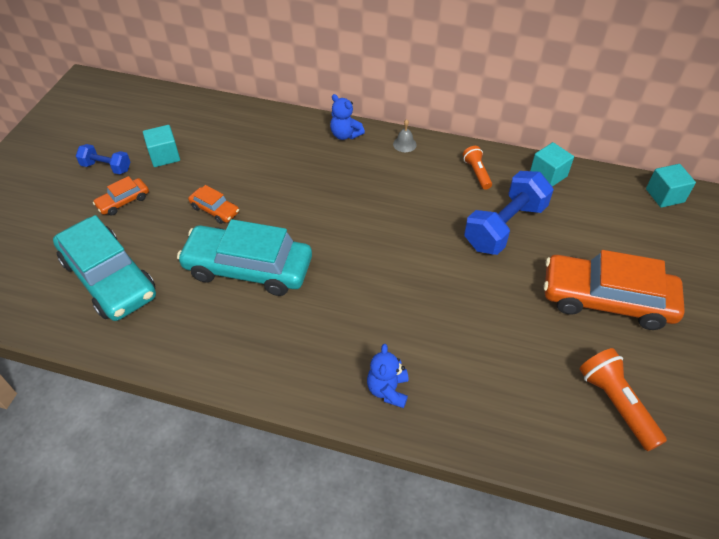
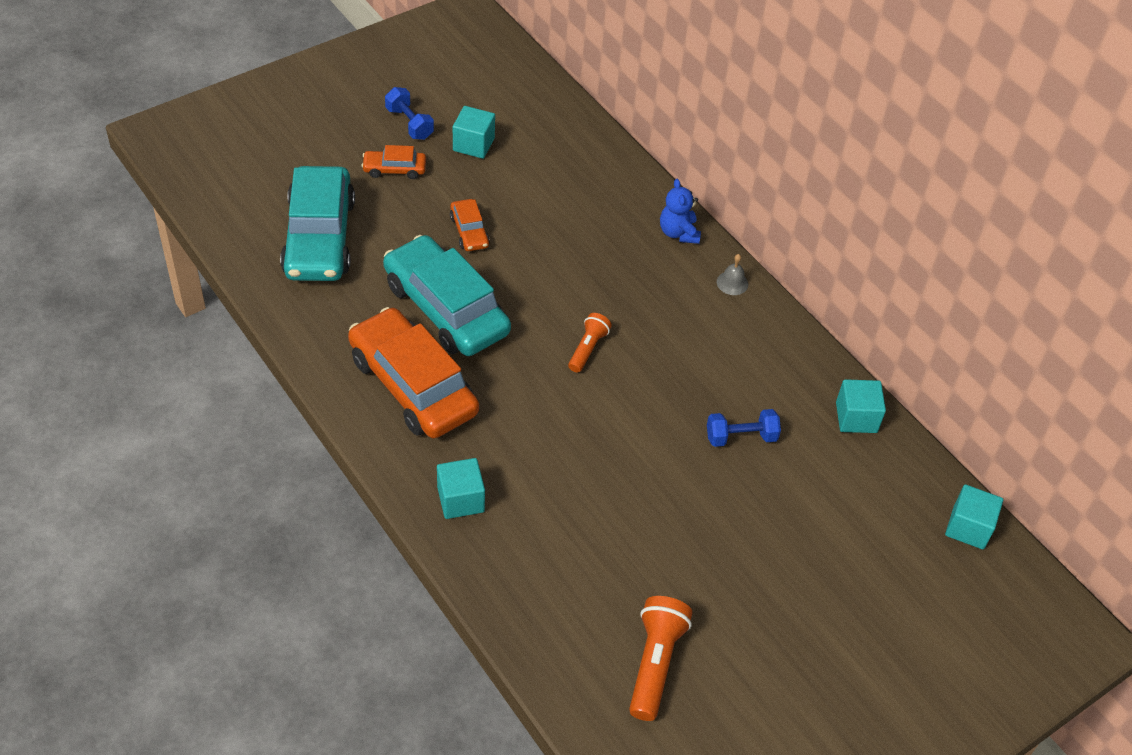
camera: 35 degrees right, 0 degrees up
(388, 390) = (460, 499): blue teddy bear -> turquoise cube
(477, 173) = (777, 364): orange flashlight -> orange flashlight (587, 349)
(505, 227) = (741, 437): blue dumbbell -> blue dumbbell, size x0.54
(606, 299) = (762, 576): orange car -> orange car (413, 385)

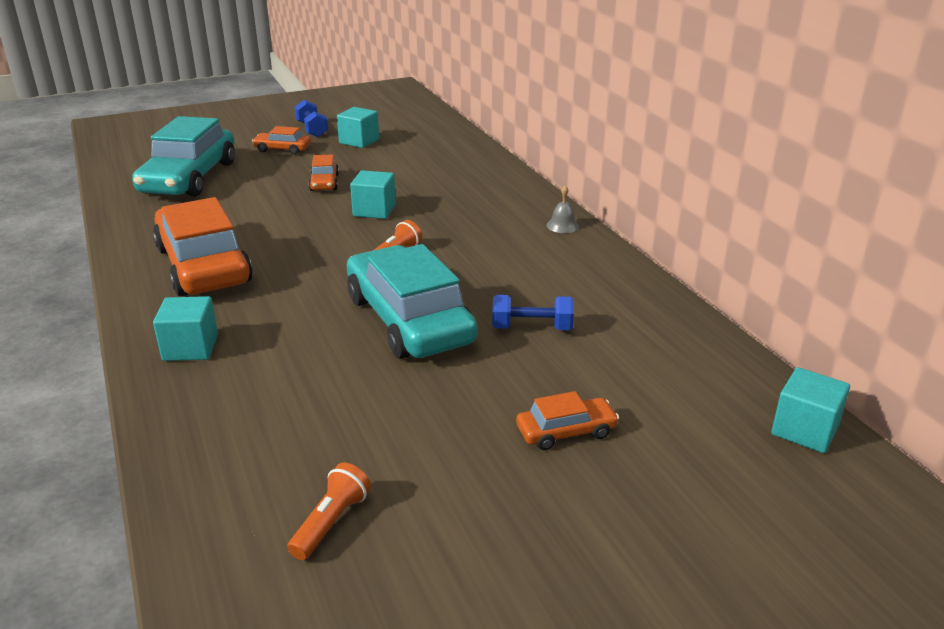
camera: 15 degrees right, 20 degrees down
(446, 308) = (271, 222): turquoise car -> turquoise car (409, 320)
(655, 663) = (331, 522): orange flashlight -> orange flashlight, size x0.62
(678, 233) = (521, 194): blue teddy bear -> none
(796, 553) = (566, 432): none -> orange car
(856, 417) = (673, 324): turquoise cube -> turquoise cube (374, 210)

